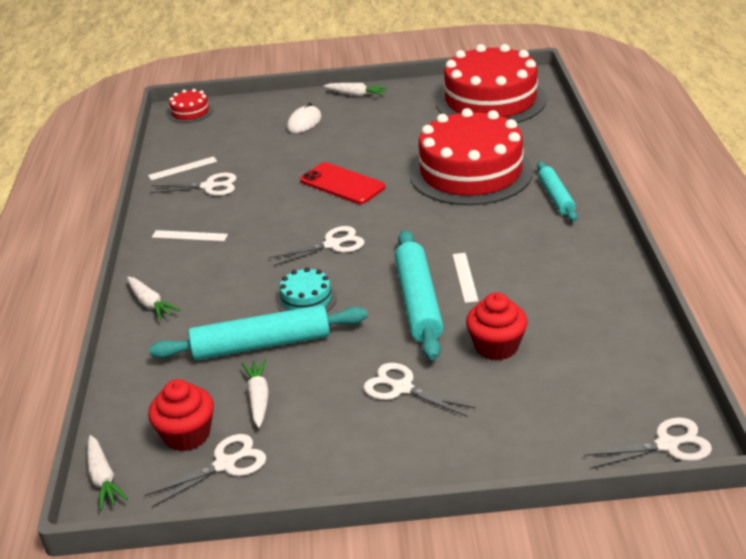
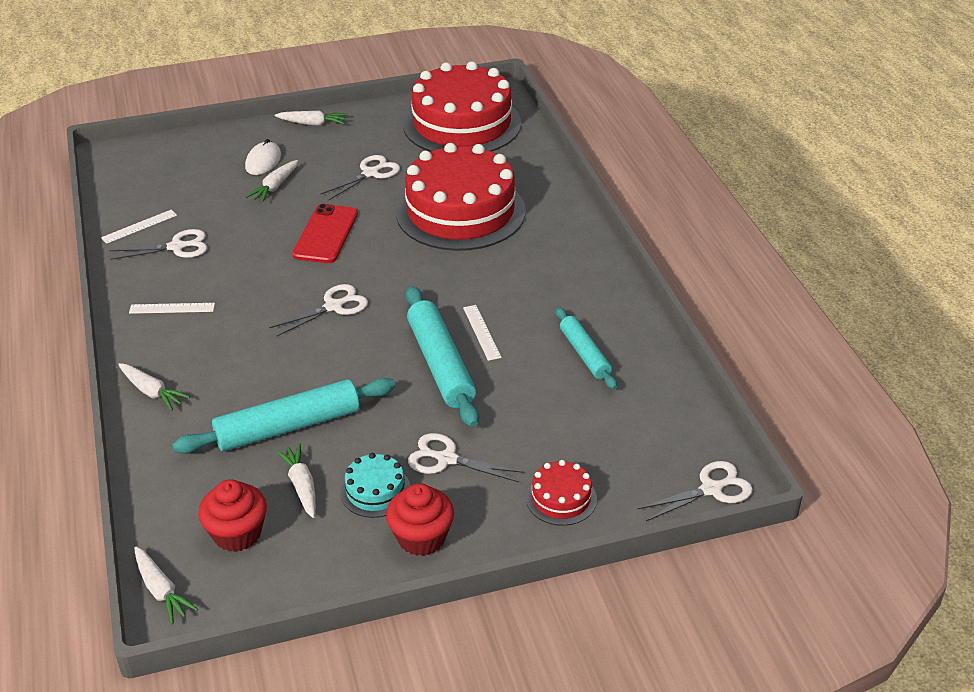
camera: 15 degrees left, 5 degrees up
(190, 112) = (126, 155): red cake -> red cake (561, 498)
(225, 464) = (286, 560): white scissors -> white scissors (370, 173)
(306, 300) = (322, 372): turquoise cake -> turquoise cake (375, 491)
(308, 143) = (275, 187): none -> white carrot
(342, 184) = (325, 234): red phone -> red phone turned 75 degrees clockwise
(496, 347) = (530, 405): red cupcake -> red cupcake (421, 537)
(556, 197) = (554, 234): turquoise rolling pin -> turquoise rolling pin (584, 354)

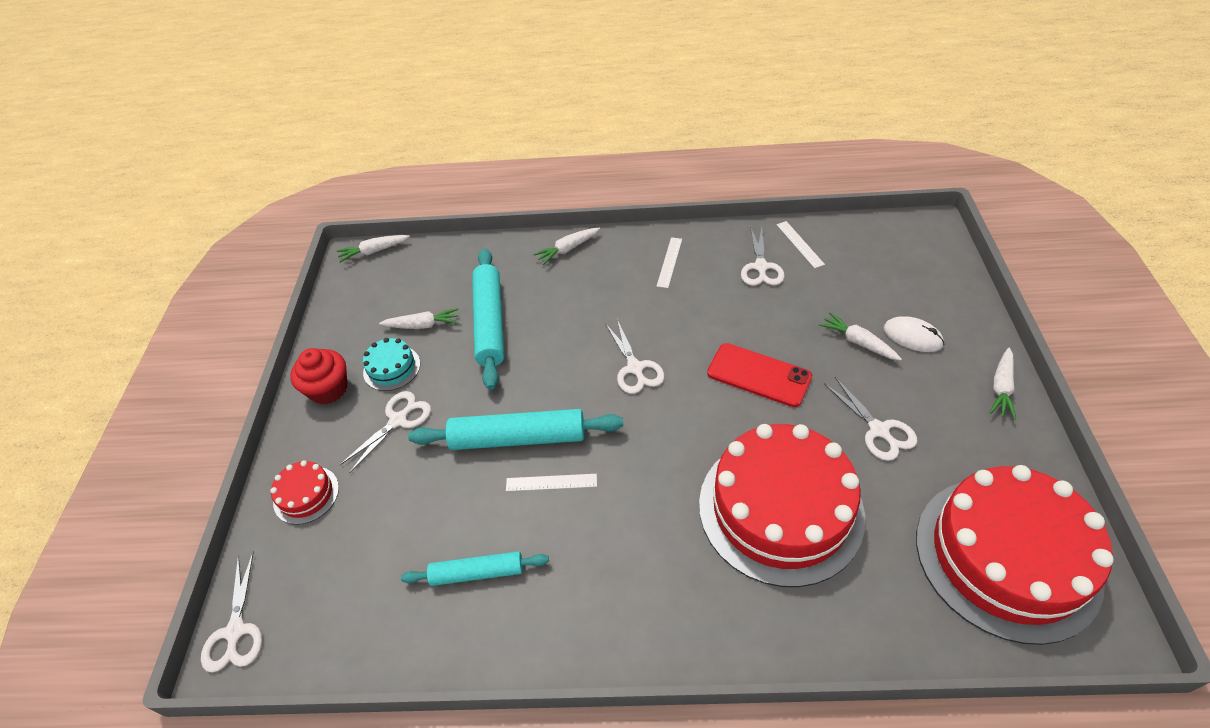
camera: 110 degrees right, 10 degrees up
(237, 533) = (398, 288): red cupcake -> none

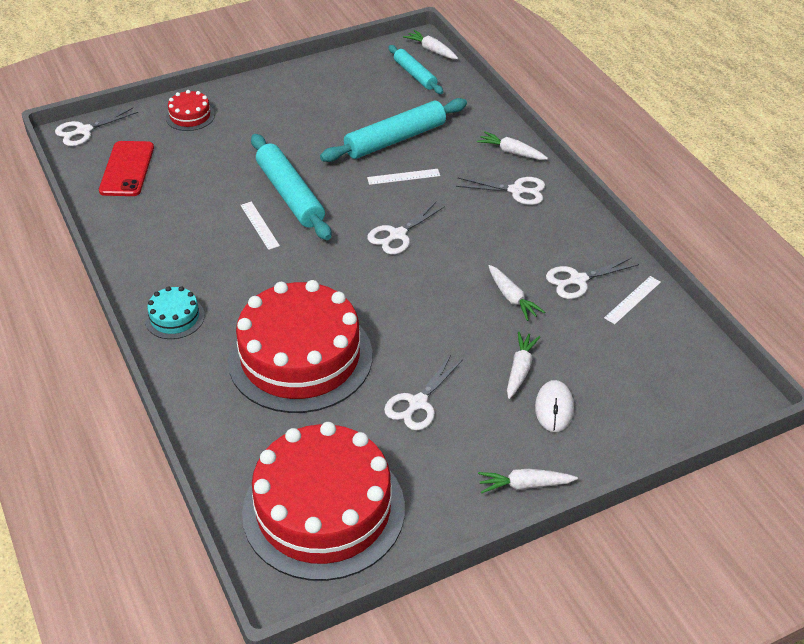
camera: 60 degrees right, 5 degrees down
(328, 389) = (281, 87): red cupcake -> none
(392, 368) = (318, 108): turquoise cake -> turquoise cake (174, 317)
(398, 420) = (273, 131): white scissors -> white scissors (516, 190)
(423, 325) = (370, 106): white carrot -> white carrot (512, 298)
(477, 572) = (169, 215): turquoise rolling pin -> turquoise rolling pin (415, 75)
(669, 262) = (540, 218): white ruler -> white ruler (403, 176)
(759, 375) = (436, 311): red phone -> red phone (127, 169)

